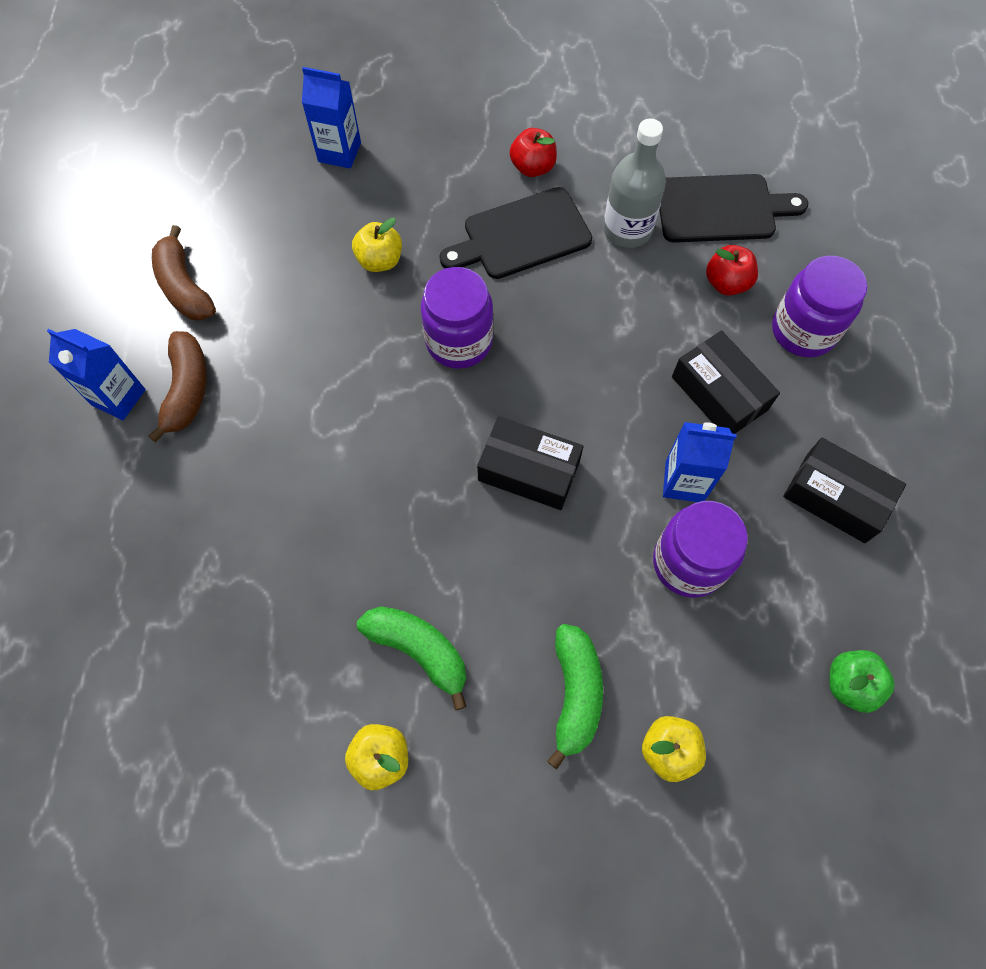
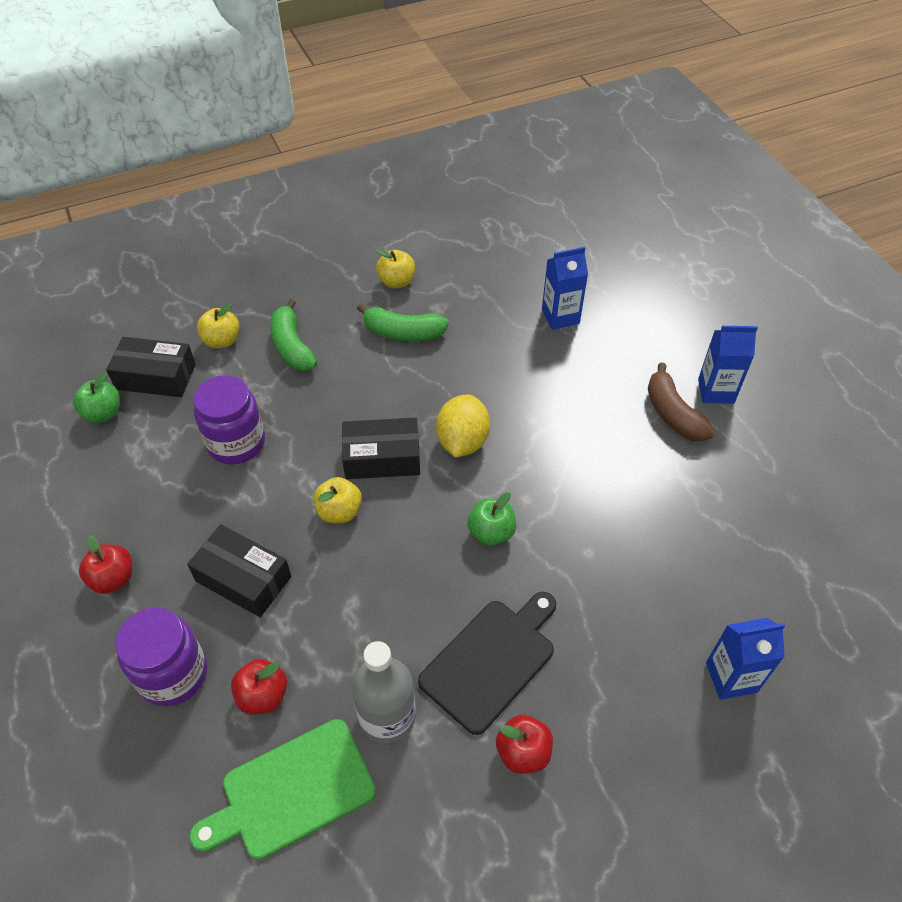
camera: 155 degrees right, 15 degrees down
(184, 287) = (747, 485): brown banana -> none
(380, 260) = (606, 576): yellow apple -> yellow apple (339, 512)
(431, 453) = (462, 441): none -> yellow lemon
(459, 341) = (491, 532): purple jar -> green apple
(684, 481) = (255, 496): blue carton -> blue carton (560, 316)
(721, 209) = (292, 791): black cutting board -> green cutting board
(835, 497) = (125, 531): black box -> black box (156, 377)
(852, 446) = (113, 579): none -> red apple

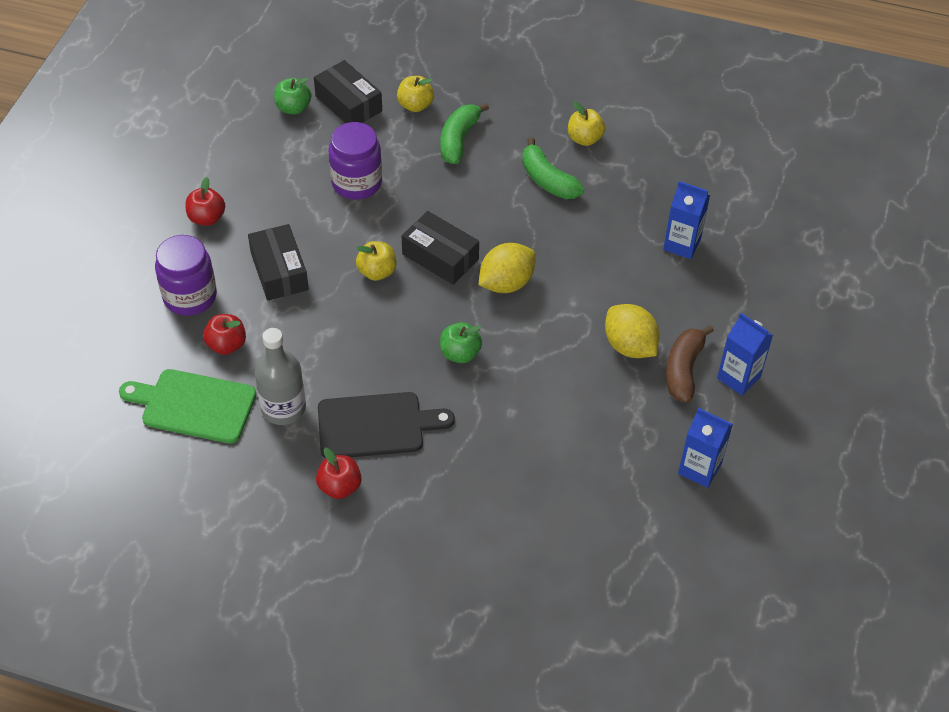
camera: 40 degrees right, 0 degrees up
(614, 424) = (629, 346): none -> yellow lemon
(731, 677) = (516, 550): blue carton -> blue carton (699, 469)

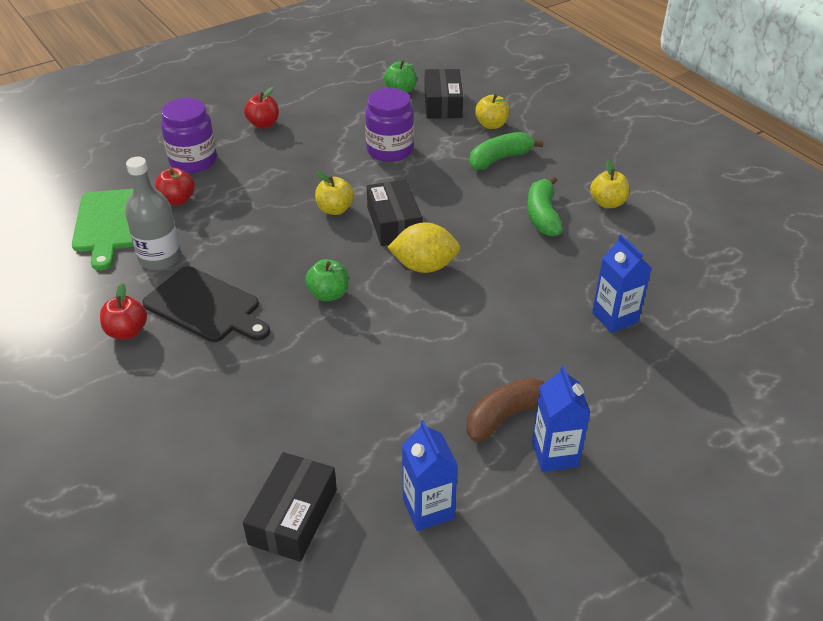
camera: 40 degrees right, 10 degrees down
(194, 405) = (108, 224): green cutting board -> green cutting board turned 150 degrees counterclockwise
(279, 271) = (269, 175): black box -> black box (293, 516)
(629, 346) = (477, 368): yellow lemon -> none

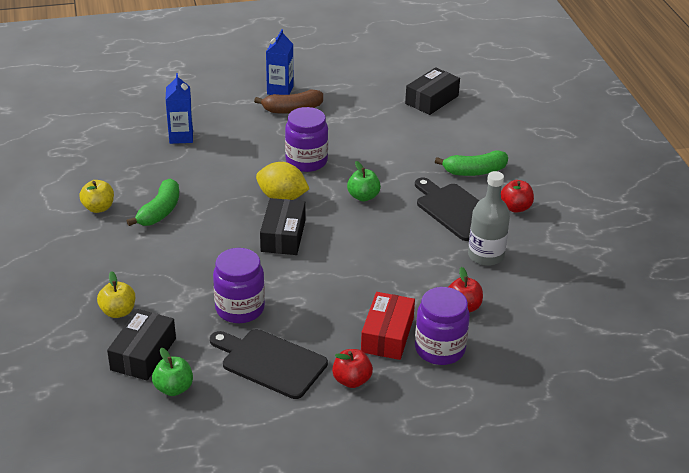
camera: 160 degrees left, 5 degrees down
(108, 224) = (528, 299): green cutting board -> none
(245, 161) = (387, 335): none -> red box
(335, 209) = (325, 261): yellow apple -> none
(337, 121) = (270, 362): none -> black cutting board
(427, 326) = (306, 161): none -> purple jar
(428, 509) = (361, 87): blue carton -> none
(500, 159) = (145, 271): green banana -> green banana (474, 171)

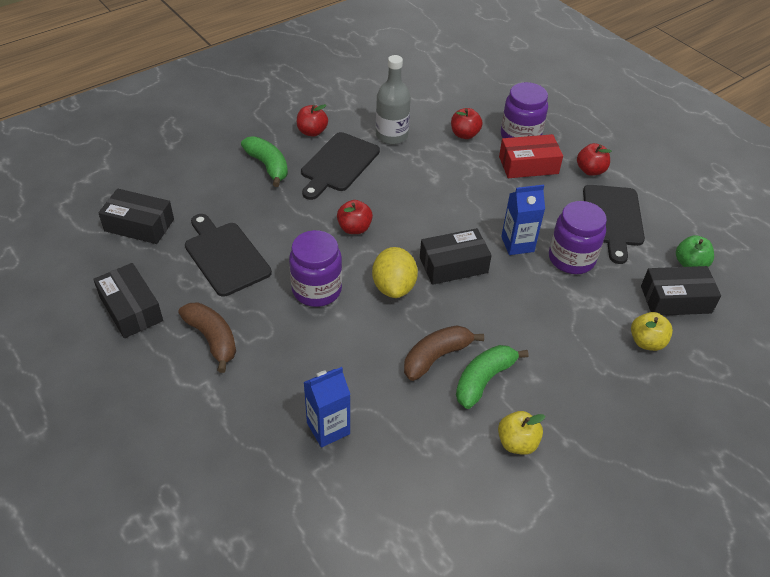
camera: 115 degrees left, 10 degrees up
(160, 211) = (484, 380): green banana -> green banana turned 45 degrees counterclockwise
(198, 197) = (436, 357): none -> brown banana
(280, 90) = (168, 368): blue carton -> blue carton (517, 244)
(344, 85) = (131, 309): none -> black box
(363, 196) = (354, 228): green apple -> red apple
(372, 129) = (225, 256): none -> black cutting board

